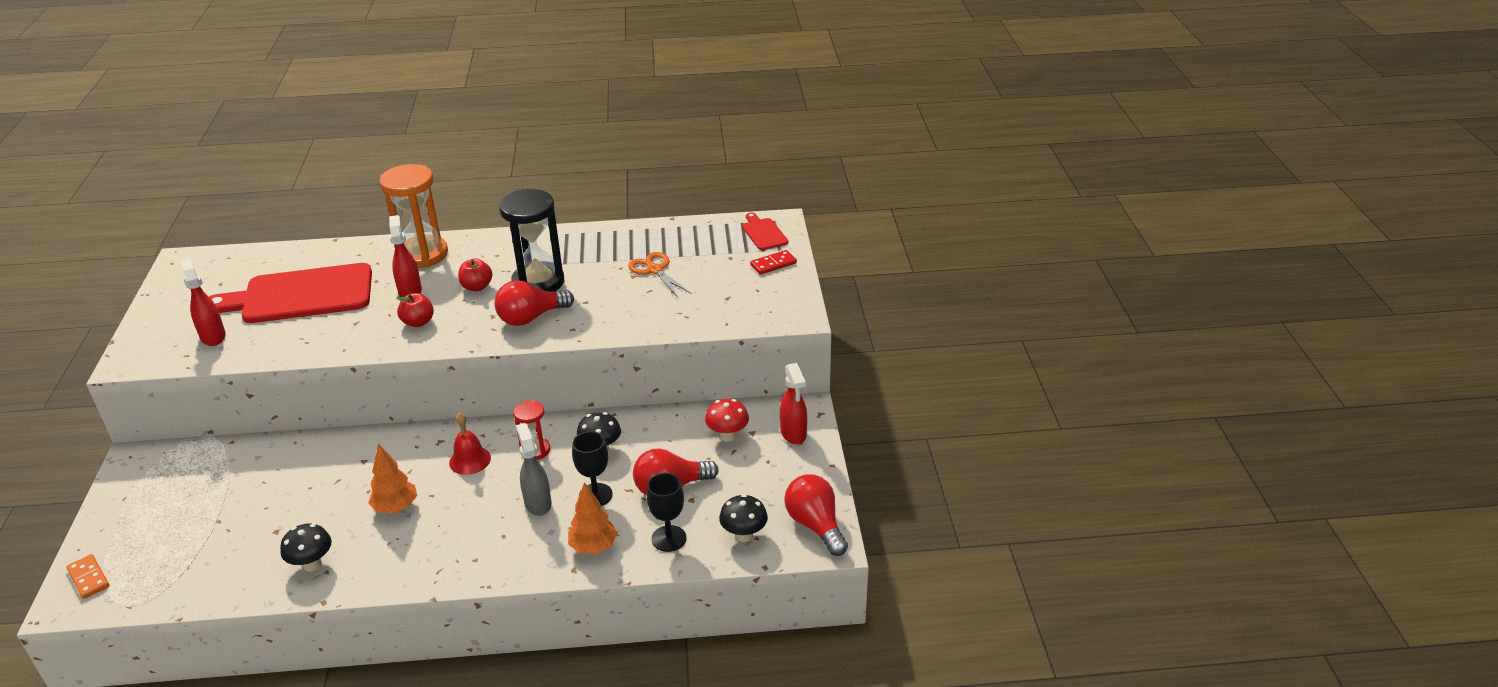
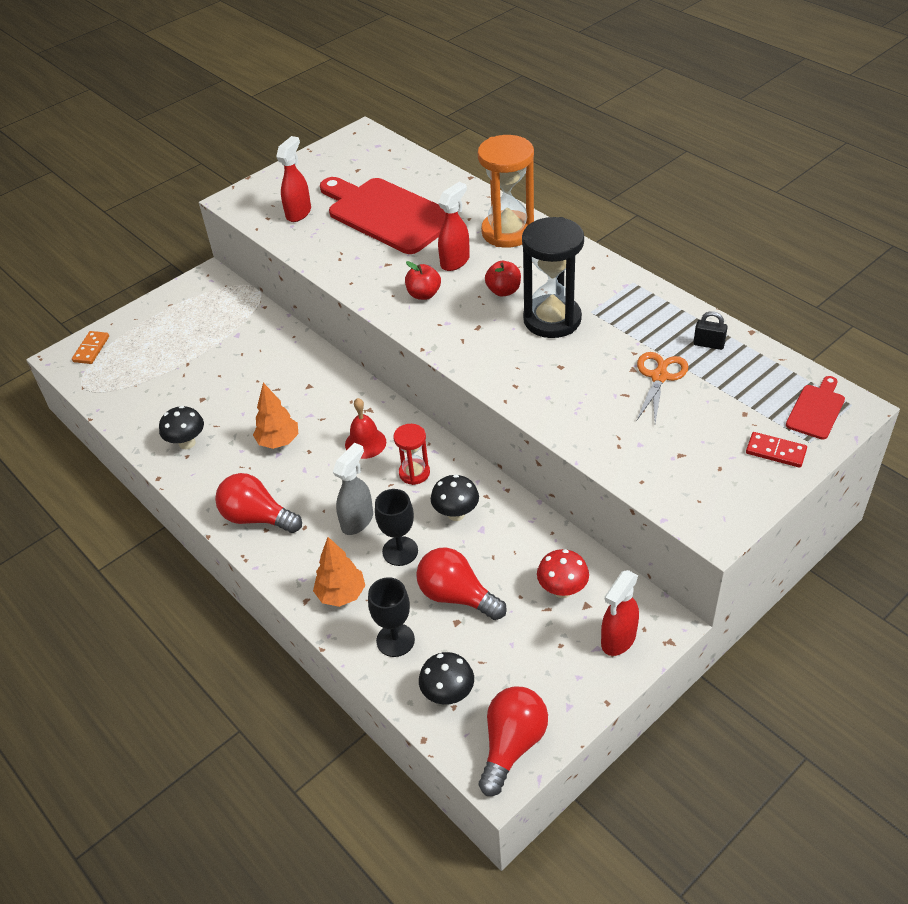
camera: 55 degrees right, 10 degrees up
(531, 318) = (501, 350): red light bulb -> red light bulb (257, 517)
(657, 238) = (708, 344): none -> black padlock

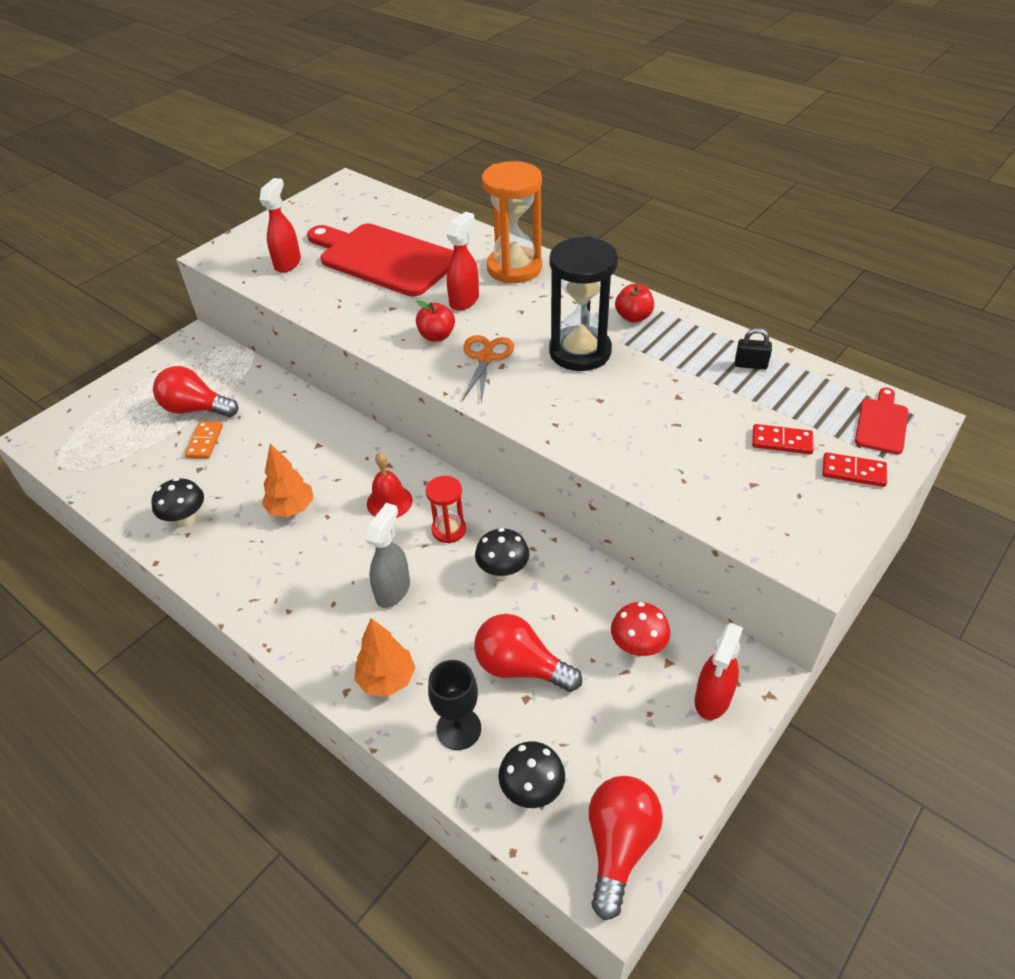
camera: 10 degrees left, 0 degrees up
(91, 349) = (67, 425): orange domino -> orange domino (205, 441)
(257, 517) = (276, 598): red light bulb -> red light bulb (196, 409)
(400, 551) = (447, 621): black goblet -> none
(503, 291) = (522, 326): red apple -> red apple (633, 317)
(659, 377) = (708, 402): orange scissors -> orange scissors (486, 358)
(717, 418) = (781, 441): none -> red domino

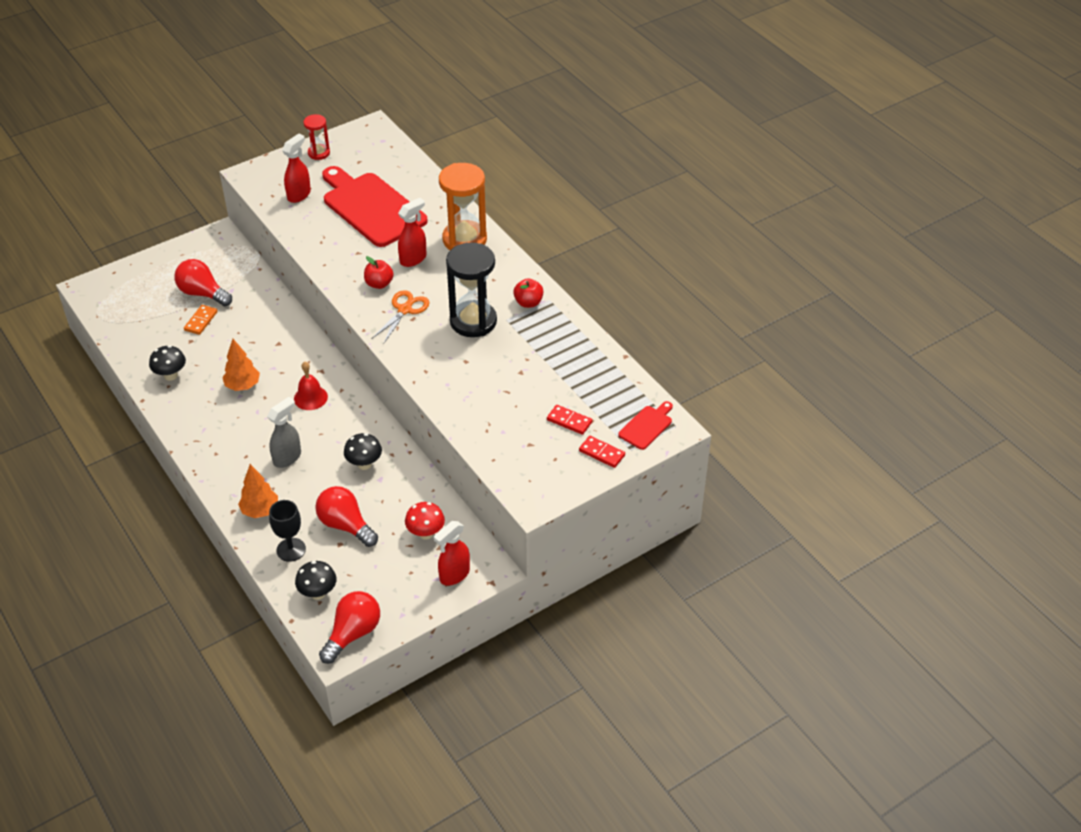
camera: 15 degrees right, 0 degrees up
(449, 530) = (342, 427): red hourglass -> red hourglass (319, 153)
(750, 365) = (587, 361): black padlock -> none

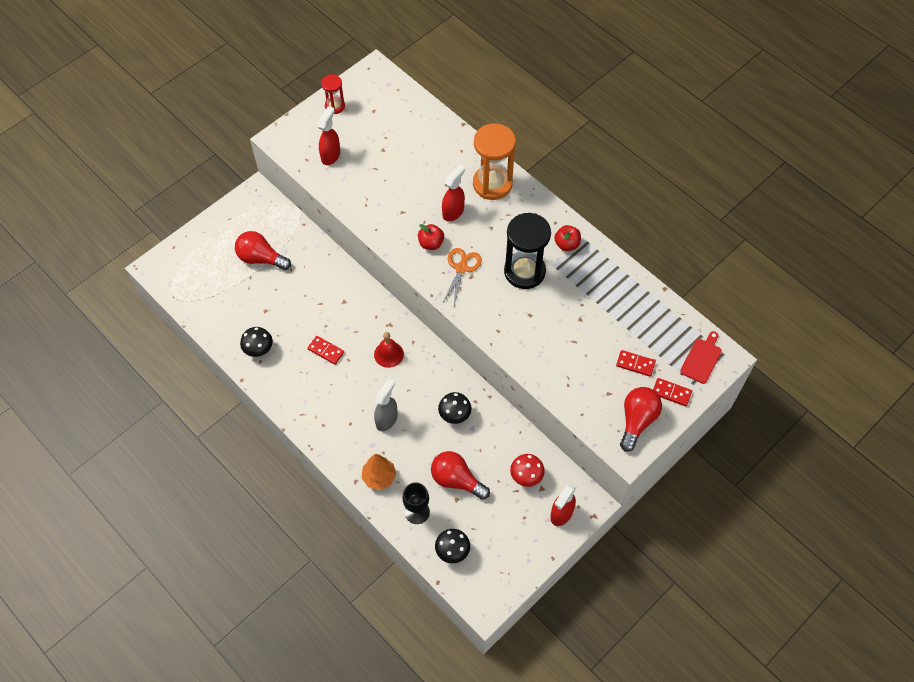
camera: 10 degrees left, 15 degrees up
(201, 321) = (268, 288): orange domino -> none
(242, 386) = (326, 351): orange tree -> red domino
(353, 634) = (493, 586): red light bulb -> red light bulb (637, 420)
(371, 207) = (400, 160): red cutting board -> none

